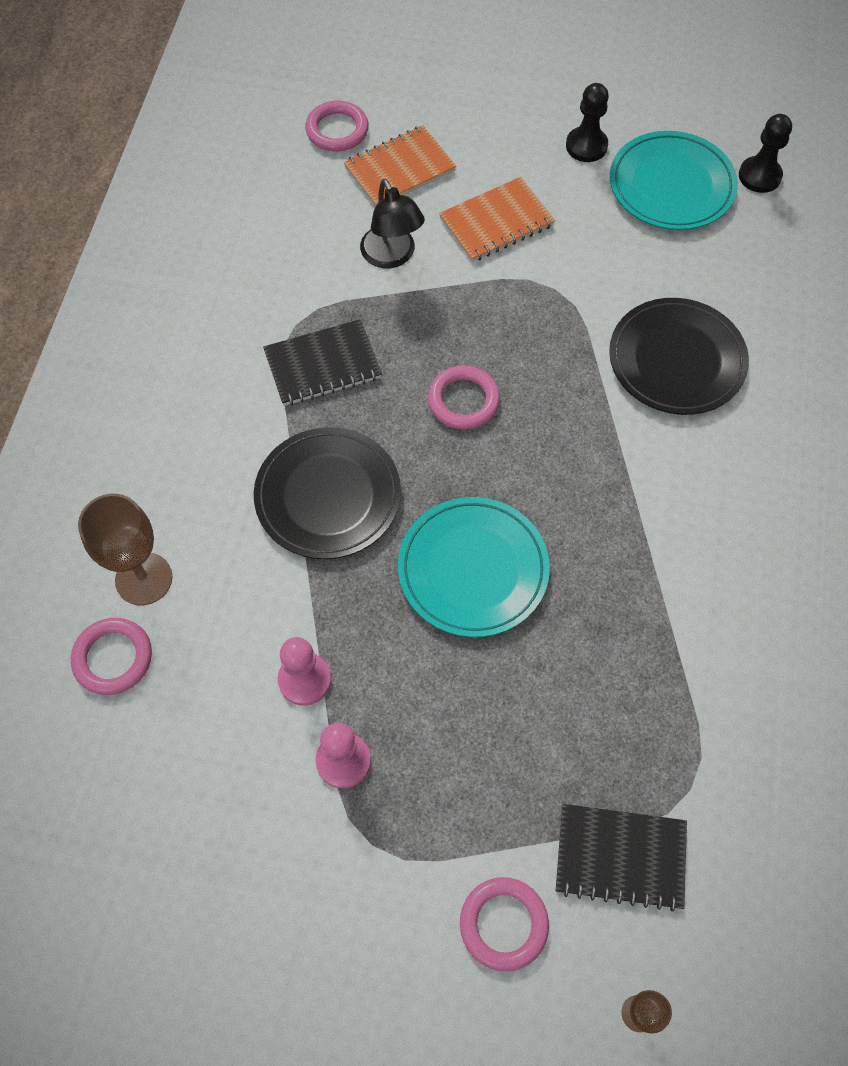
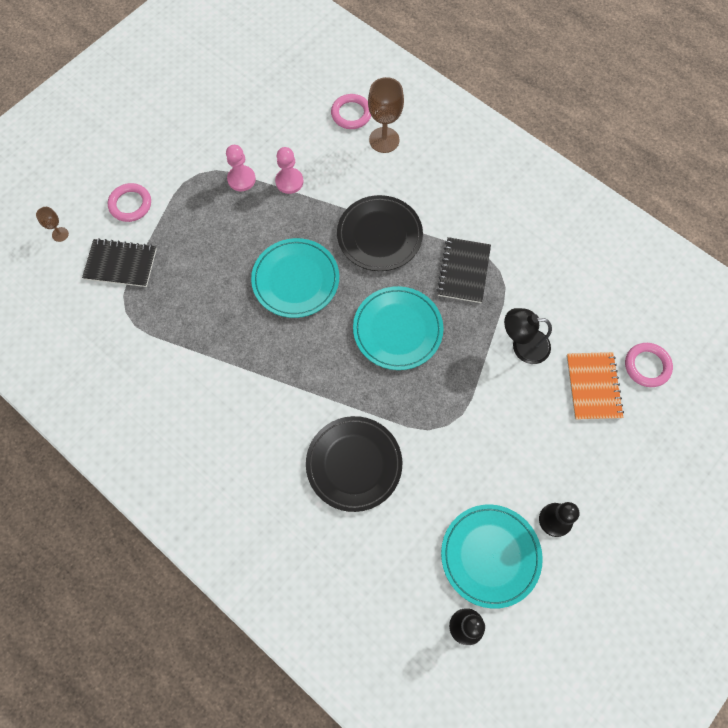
camera: 120 degrees right, 5 degrees up
(463, 400) = (397, 330): pink ring -> turquoise plate
(496, 222) = (518, 421): orange notebook -> none
(620, 857) = (121, 264): black notebook -> black notebook turned 60 degrees clockwise

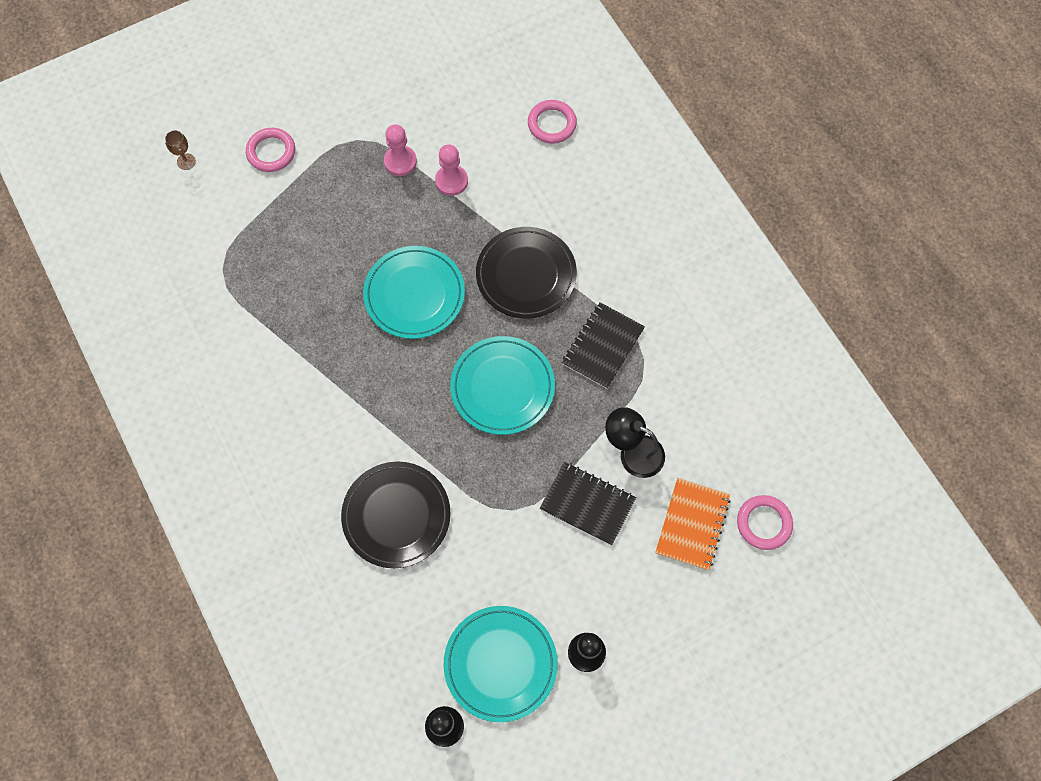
camera: 20 degrees right, 0 degrees up
(121, 264) = (236, 215): black notebook -> black notebook (587, 504)
(384, 140) = (576, 166): brown goblet -> none

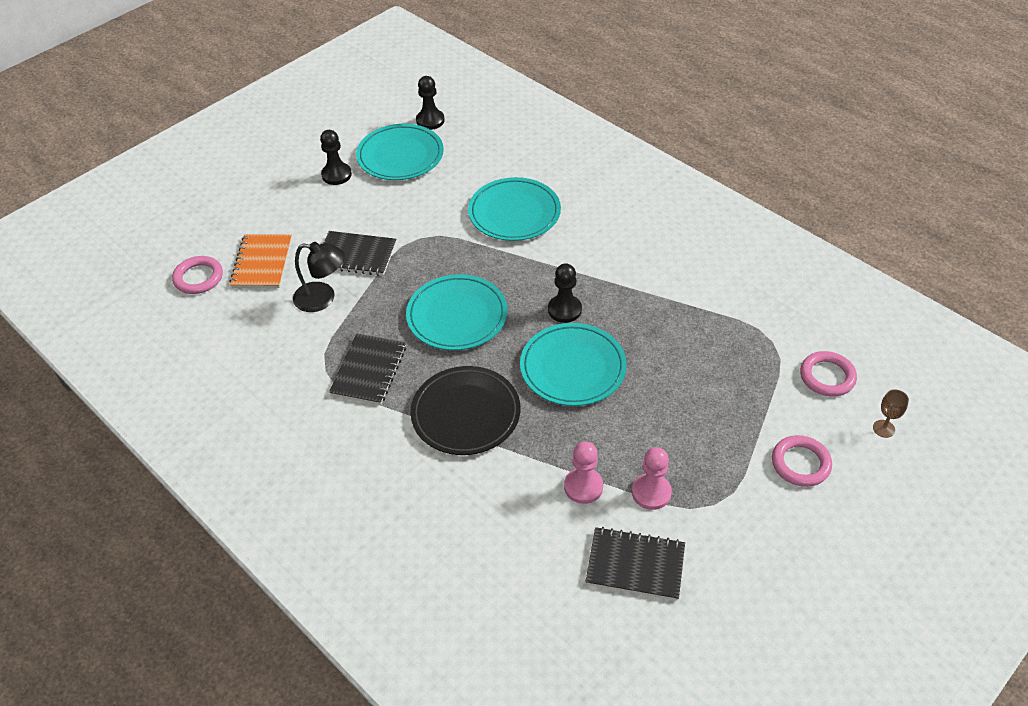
camera: 165 degrees right, 20 degrees down
(395, 363) = (564, 310): none -> black pawn
(396, 516) = (514, 213): black plate -> turquoise plate
(438, 111) = (635, 565): none -> black notebook
(552, 124) = (489, 589): pink ring -> pink ring (827, 376)

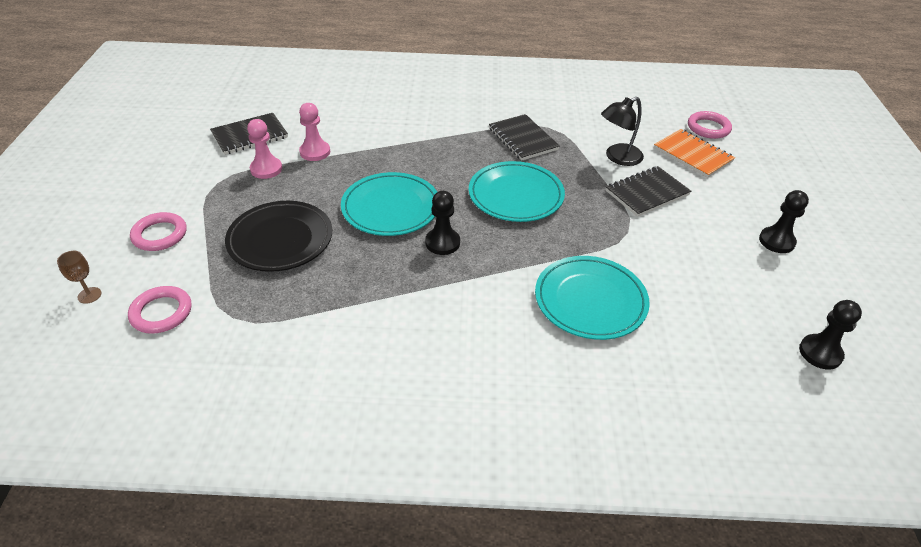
camera: 135 degrees right, 5 degrees down
(400, 156) = (769, 293): turquoise plate -> none
(466, 413) = (432, 149): black plate -> black plate (280, 239)

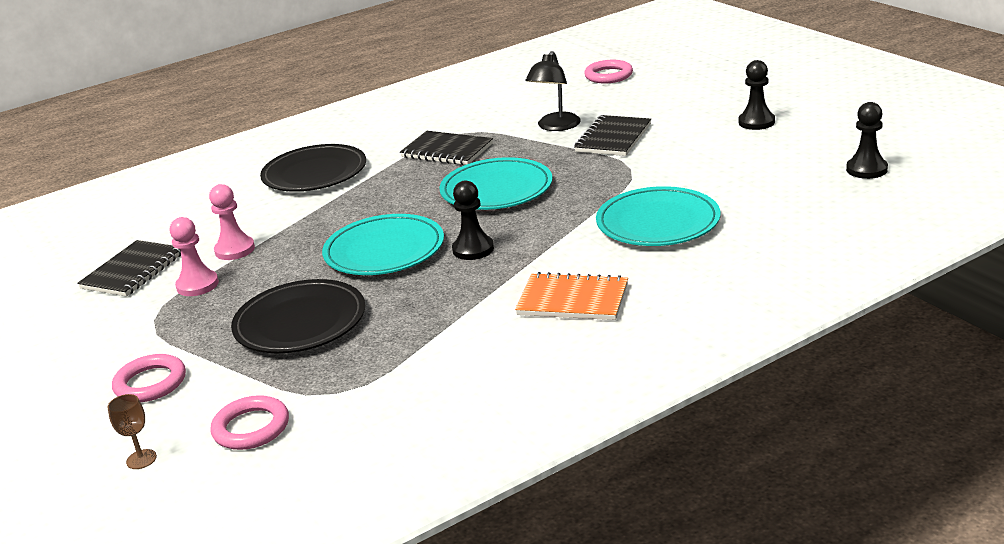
camera: 30 degrees left, 15 degrees down
(425, 113) = (314, 173): none -> black plate
(692, 155) = (619, 98): orange notebook -> orange notebook (572, 300)

